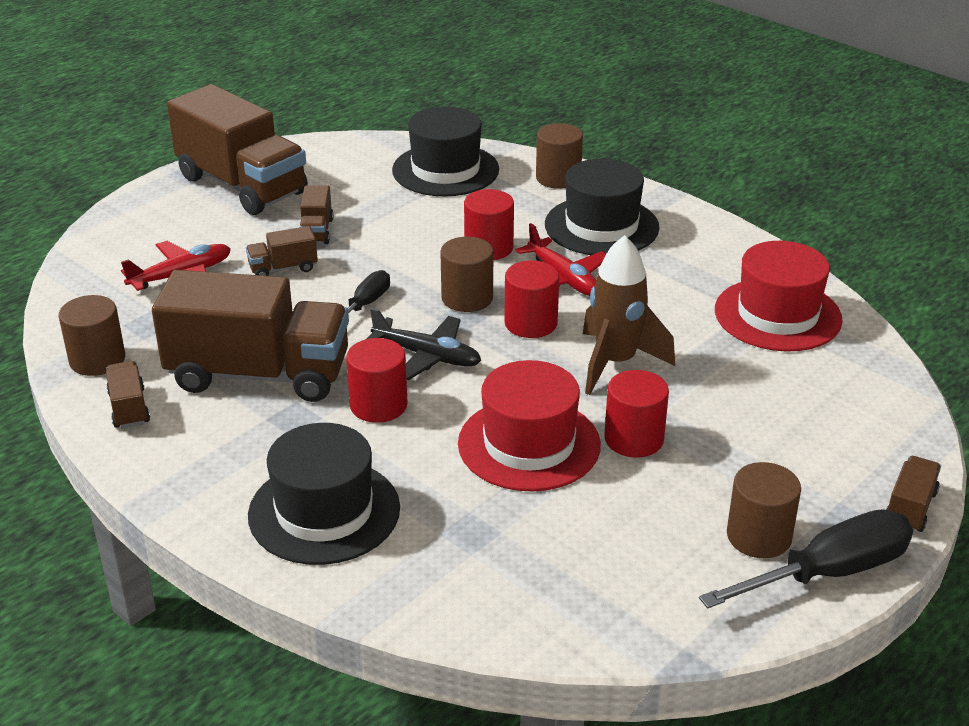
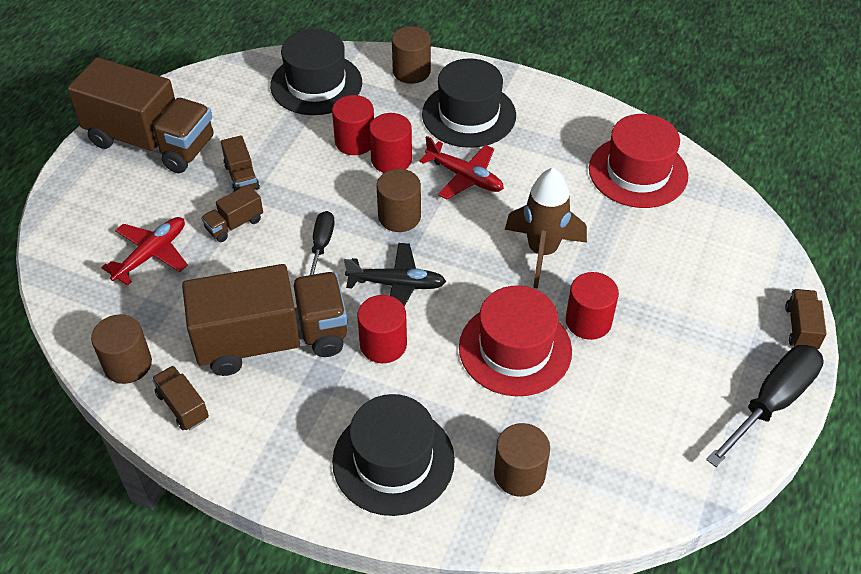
camera: 20 degrees left, 15 degrees up
(531, 323) = (461, 229): red cylinder -> red cylinder (355, 141)
(759, 536) = (713, 385): brown cylinder -> brown cylinder (519, 474)

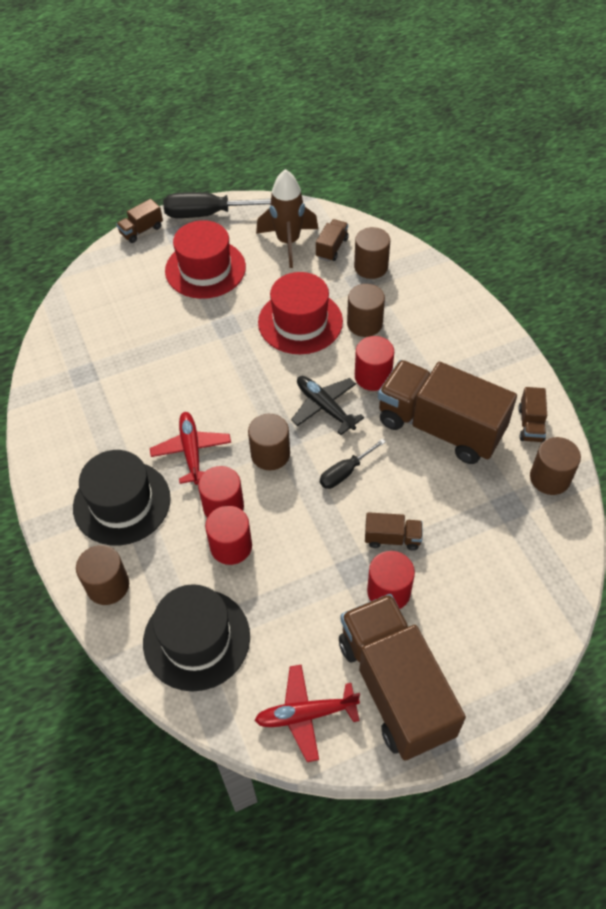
camera: 135 degrees left, 5 degrees up
(151, 254) = (475, 558): red plane -> red plane (306, 714)
(241, 177) = (349, 581): brown truck -> brown truck (332, 248)
(393, 460) = (430, 314): black hat -> none
(450, 395) = (364, 324): none -> brown cylinder
(542, 252) = (212, 363): brown rocket -> brown rocket (288, 242)
(588, 321) = (241, 307): red cylinder -> red cylinder (388, 591)
(638, 172) = (82, 369): red hat -> red hat (205, 269)

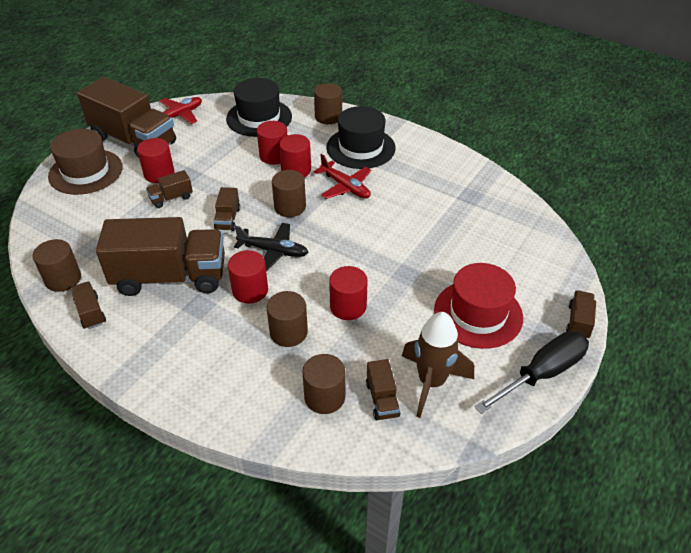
camera: 145 degrees right, 10 degrees down
(300, 322) = (348, 306): red hat -> red cylinder
(345, 472) = (227, 219): black screwdriver -> brown truck
(483, 651) = (85, 172): none -> brown hat

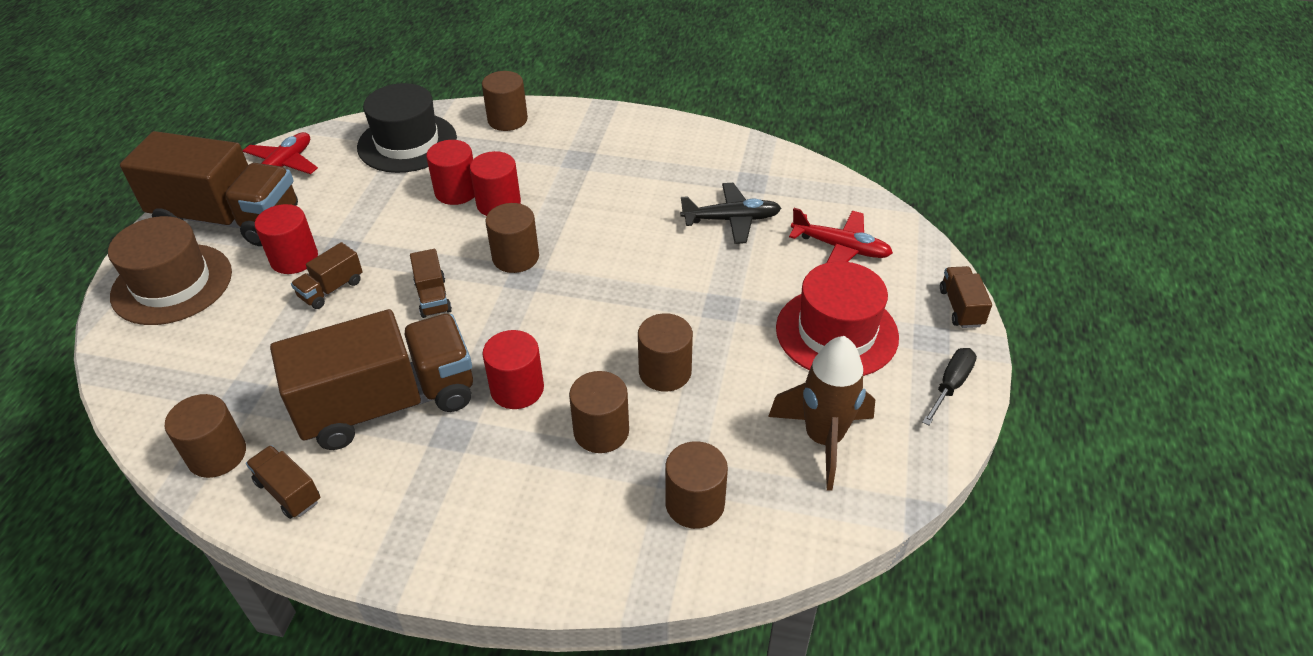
camera: 20 degrees left, 0 degrees up
(273, 251) = (523, 325): black plane -> black plane (731, 220)
(345, 187) = (580, 210): red plane -> red plane (841, 248)
(348, 306) = (665, 372): red cylinder -> brown cylinder
(361, 148) = (574, 152): black hat -> none
(382, 399) = (772, 482): brown truck -> none
(541, 374) = (950, 386): black screwdriver -> black screwdriver, size x0.57

